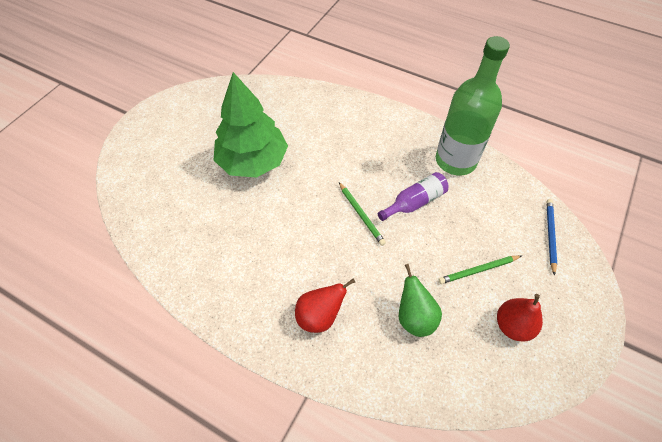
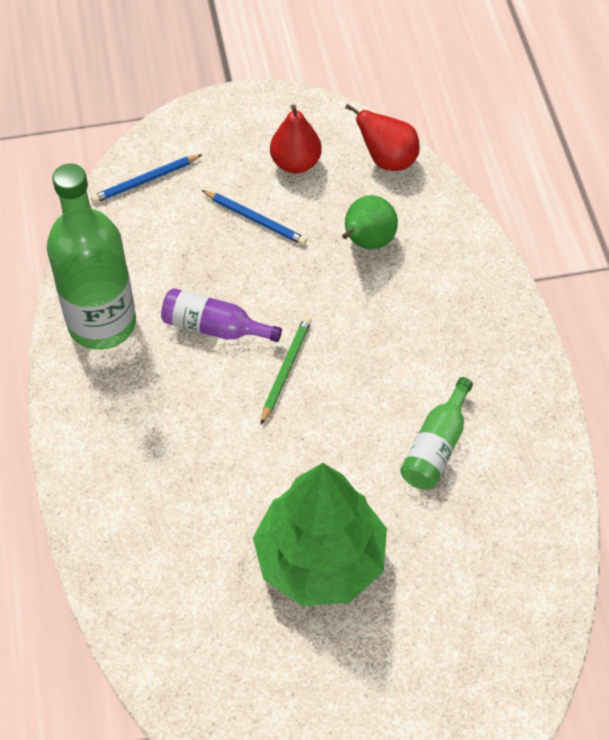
camera: 130 degrees left, 0 degrees up
(255, 246) = (436, 446): none -> green bottle
(320, 316) = (450, 321): red pear -> red pear (387, 160)
(478, 270) = (255, 219): green pencil -> blue pencil

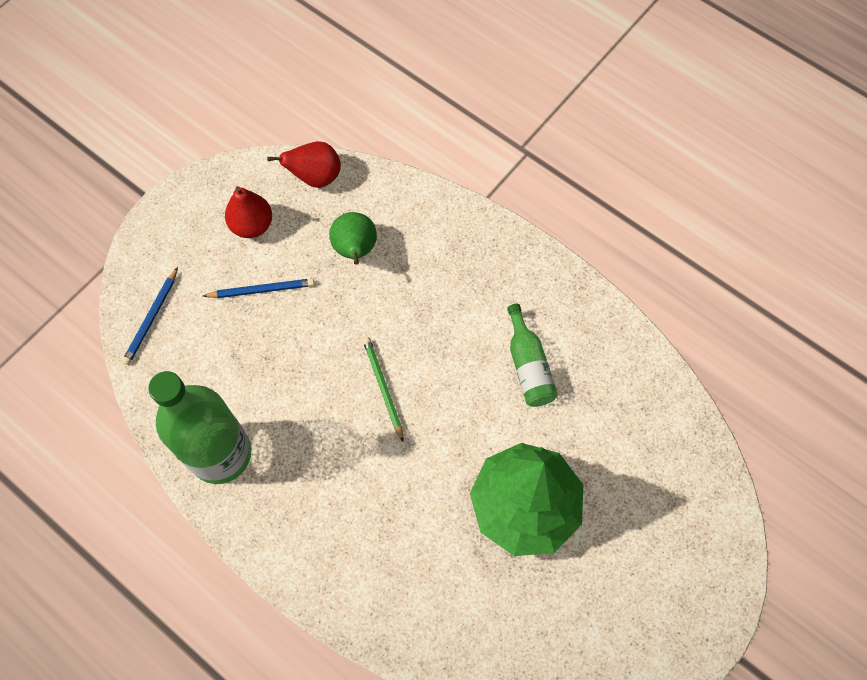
camera: 40 degrees left, 10 degrees up
(214, 327) = (305, 394): purple bottle -> none

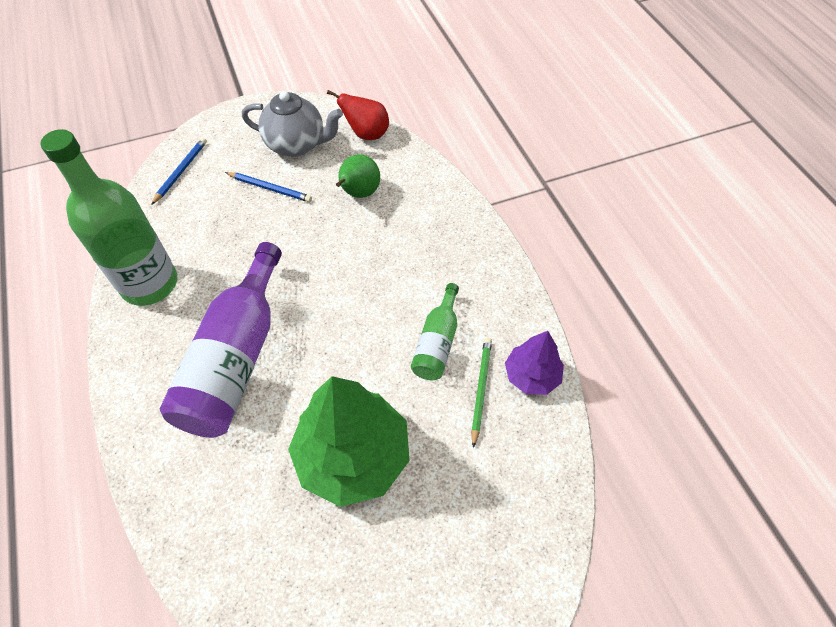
camera: 30 degrees right, 10 degrees down
(152, 318) = (181, 171): blue pencil -> blue pencil turned 150 degrees clockwise
(252, 225) = (297, 145): red pear -> grey teapot
(361, 479) = (236, 358): none -> purple bottle
(383, 388) = (305, 299): green pencil -> green pencil (480, 389)
(624, 353) = (531, 375): none -> purple tree

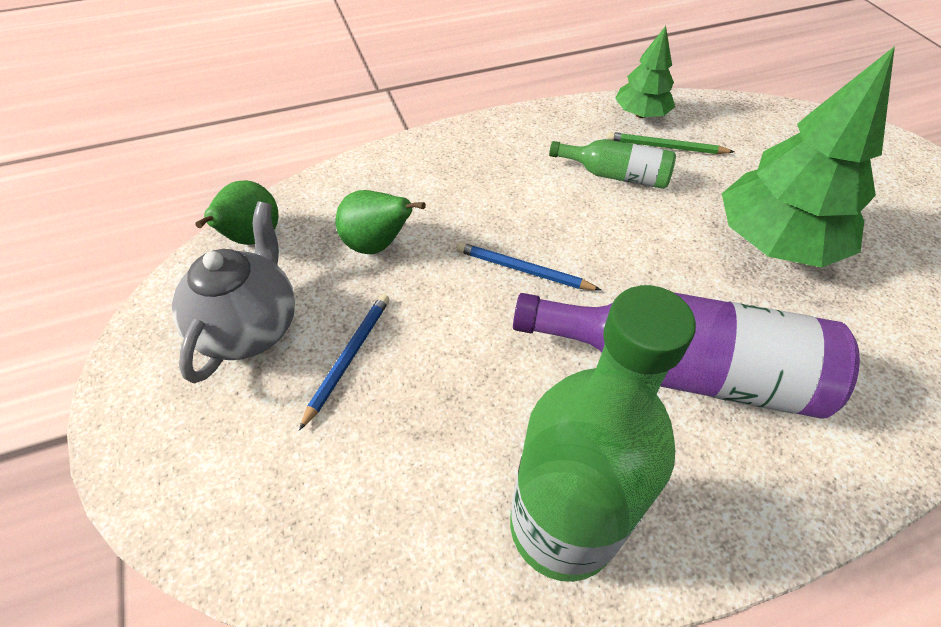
camera: 90 degrees left, 5 degrees down
(181, 171) = (273, 522): blue pencil -> blue pencil (523, 270)
(366, 134) = (251, 239): red pear -> green pear
(531, 375) = (641, 114): purple tree -> green tree

